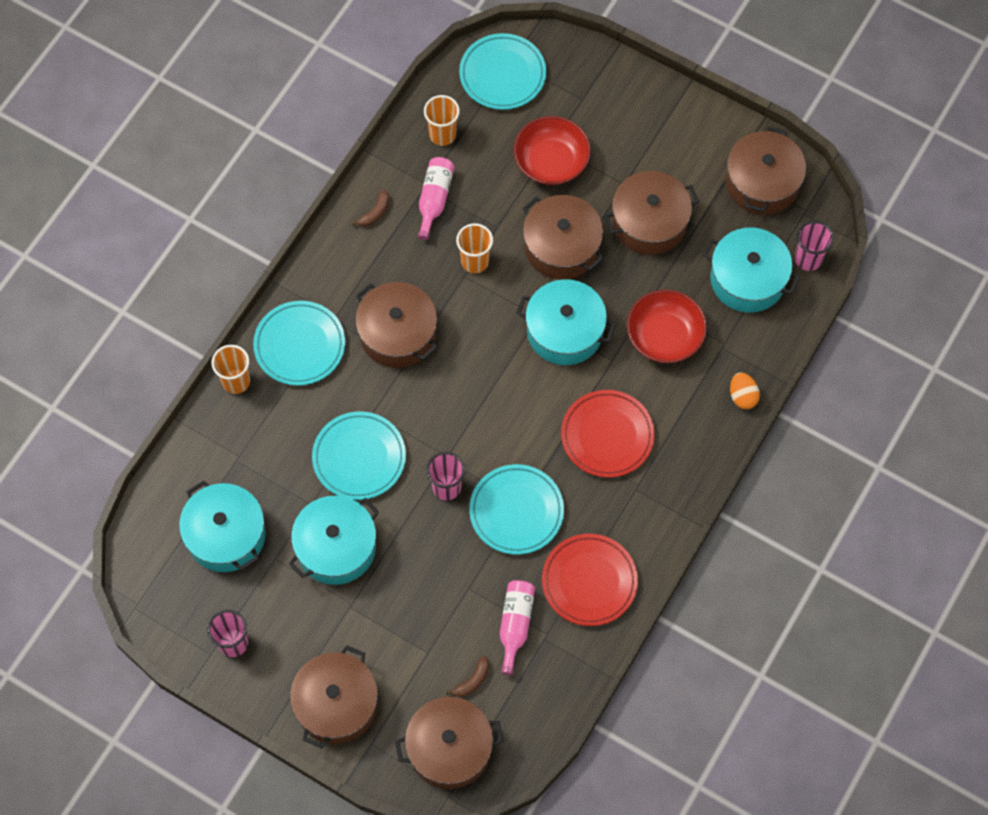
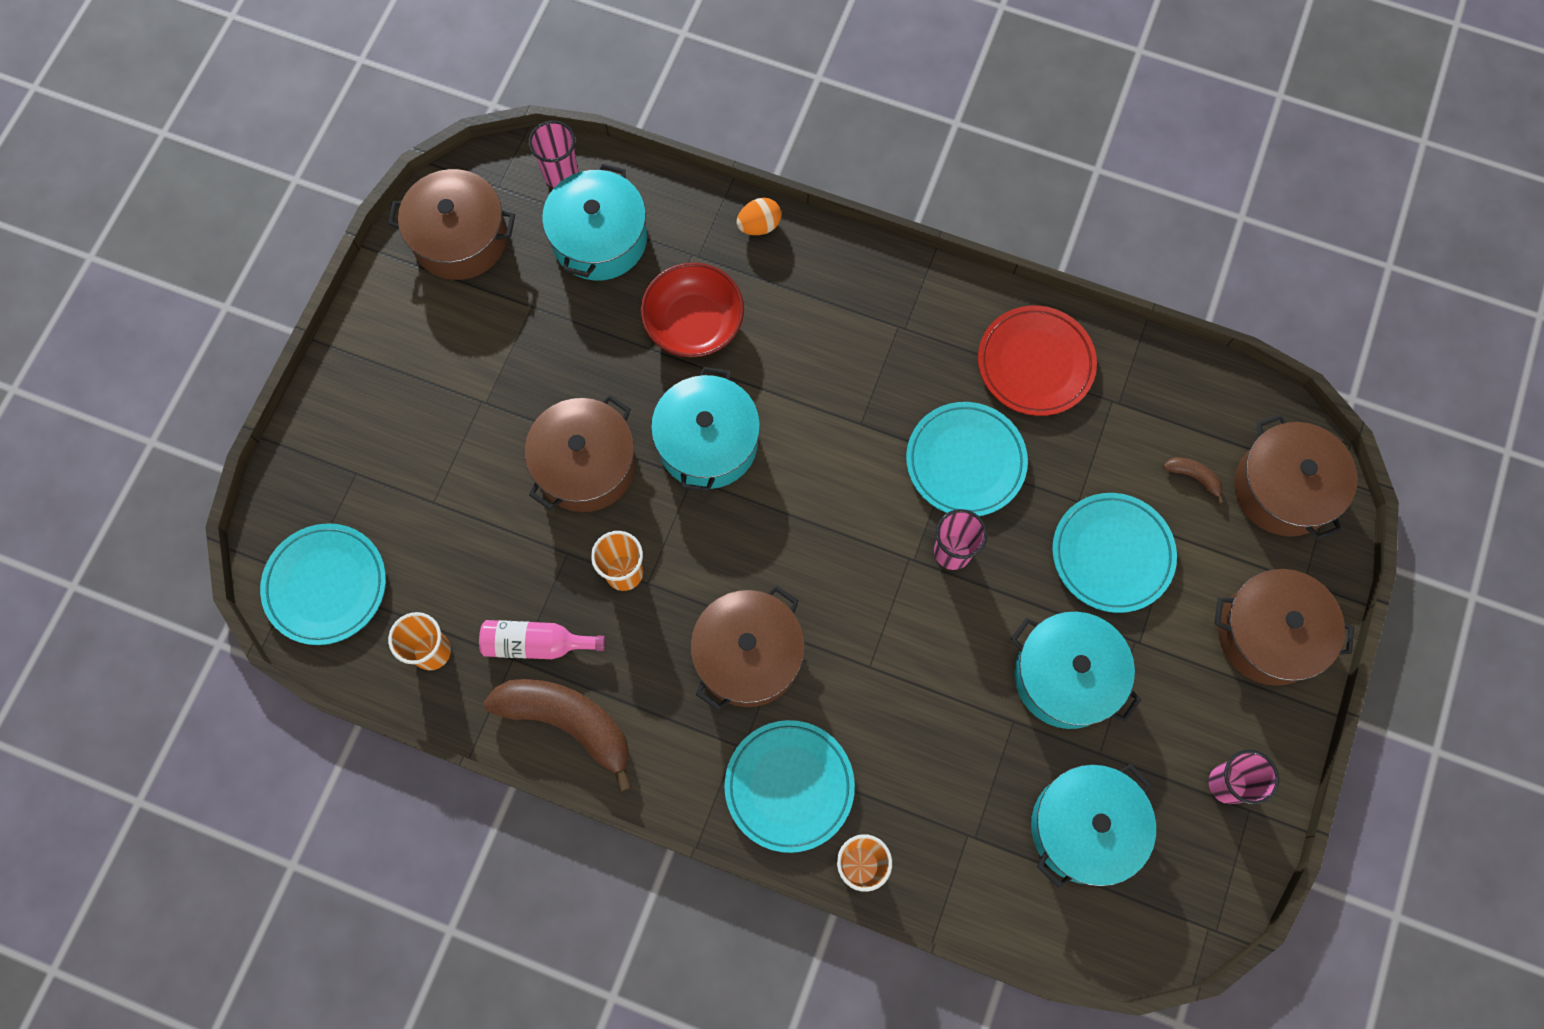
camera: 100 degrees left, 5 degrees up
(359, 458) = (936, 671): turquoise plate -> turquoise plate (1112, 554)
(375, 213) = (568, 722): brown banana -> brown banana, size x2.37
(515, 625) = (1111, 439): pink bottle -> none
(551, 162) = (458, 498): red bowl -> none
(607, 436) = (842, 371): red plate -> none
(649, 222) = (535, 363): brown pot -> none

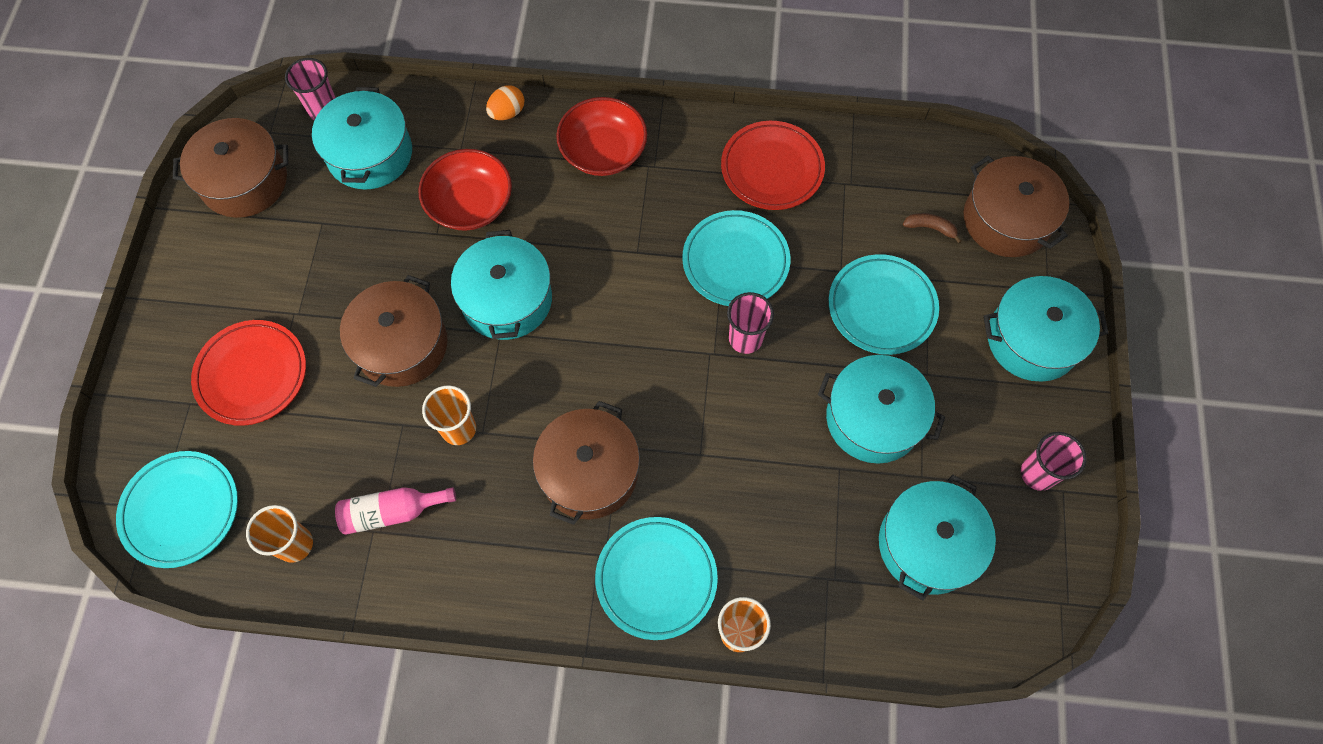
camera: 15 degrees left, 5 degrees down
(425, 458) = (252, 375): none -> red plate
(568, 722) = (438, 575): brown banana -> none
(853, 297) = (603, 151): none -> red bowl
(1268, 634) = (1032, 340): brown pot -> turquoise pot

